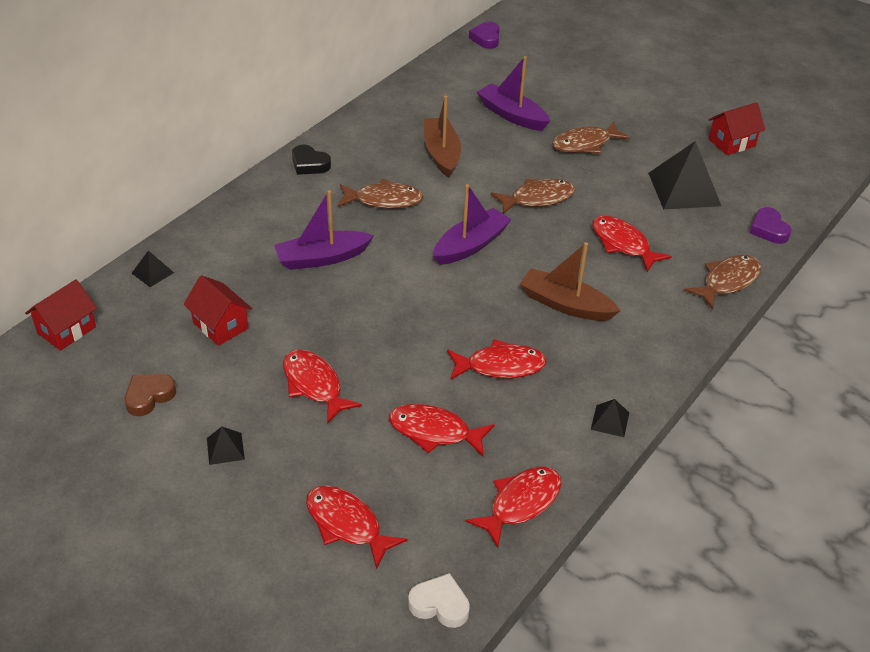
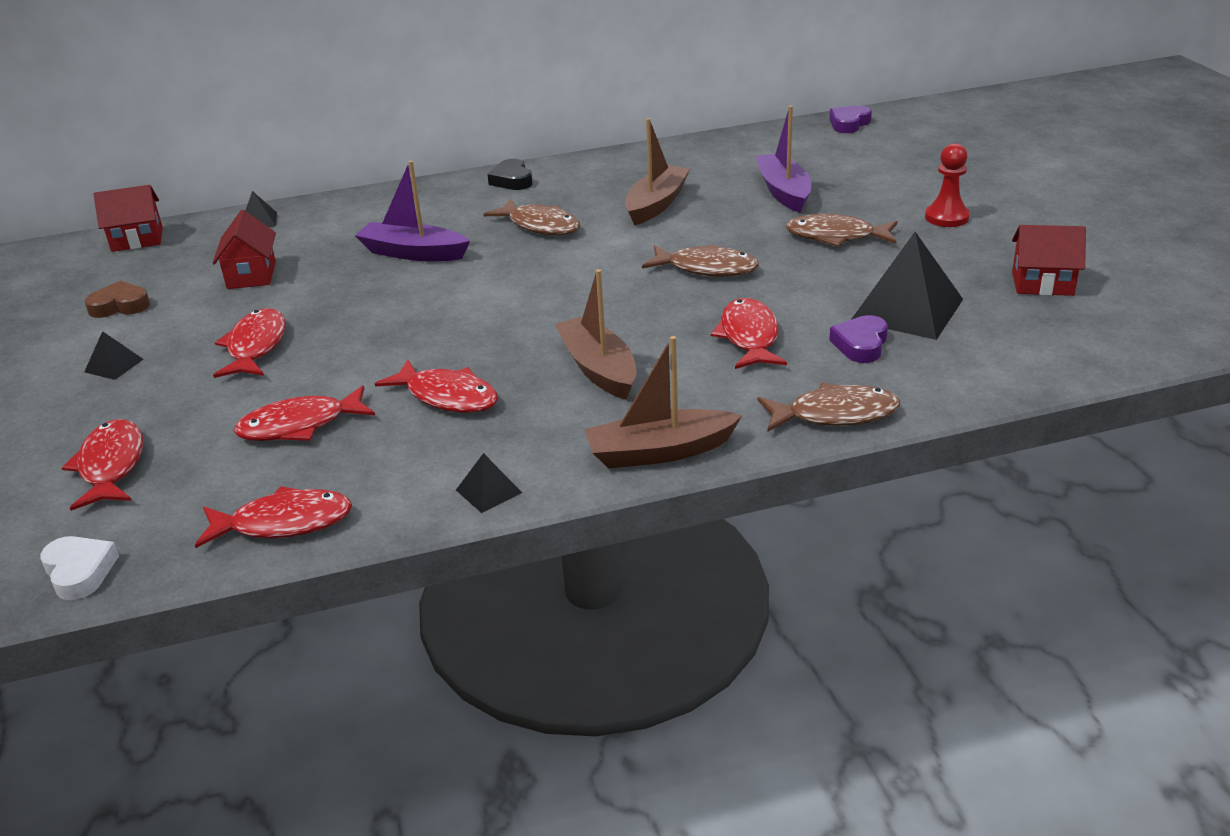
camera: 40 degrees right, 10 degrees down
(434, 432) = (299, 426): red fish -> red fish turned 75 degrees counterclockwise
(470, 245) = (572, 286): purple boat -> none
(630, 106) = (946, 217): none -> red pawn
(668, 349) = (659, 452): none -> brown boat
(768, 229) = (972, 382): purple heart -> purple heart (861, 344)

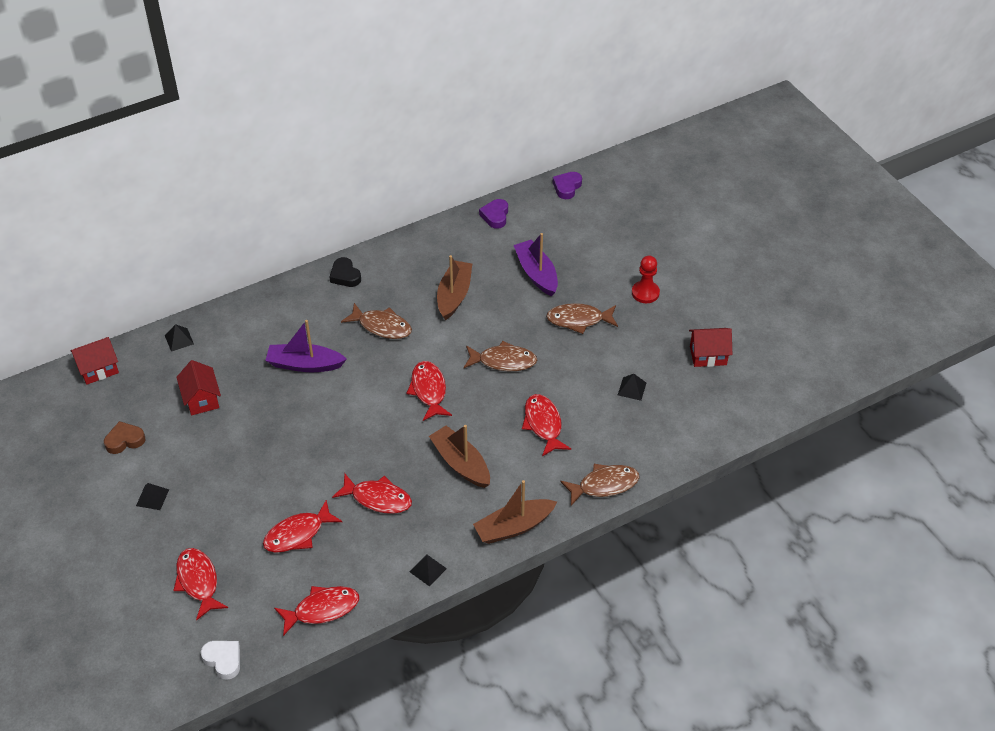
camera: 15 degrees left, 15 degrees up
(255, 346) = (238, 469): red fish -> red fish (429, 390)
(861, 344) = (609, 424): purple heart -> purple heart (495, 216)
(907, 309) = (632, 389): black pyramid -> black pyramid, size x0.46

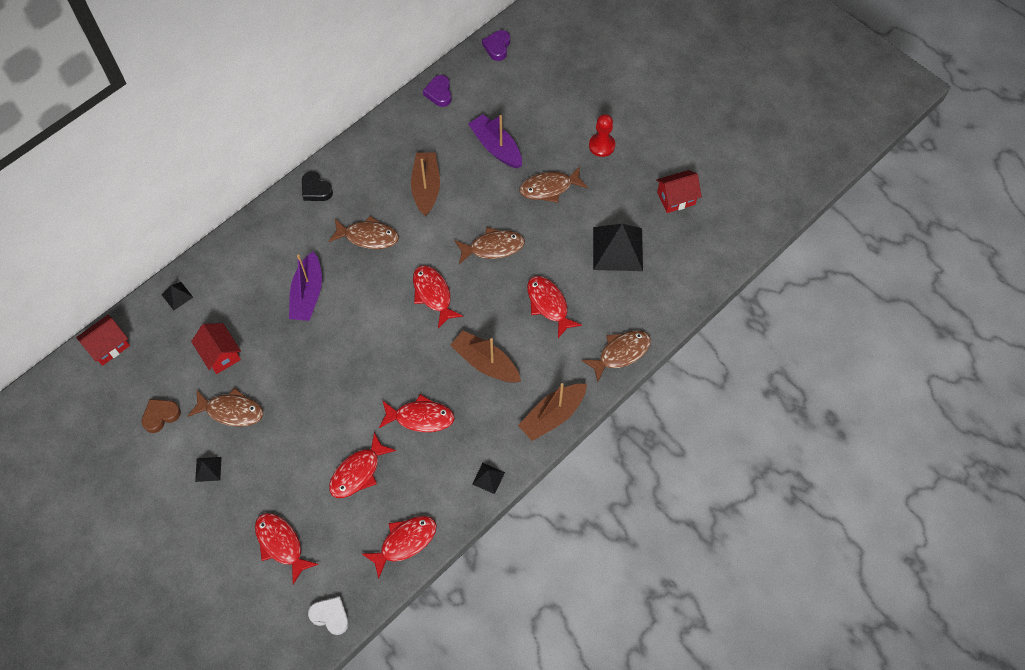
camera: 15 degrees left, 15 degrees up
(194, 451) = (231, 411): none -> brown fish
(304, 364) = (307, 294): purple boat -> purple boat turned 75 degrees counterclockwise
(632, 389) = (617, 249): black pyramid -> black pyramid, size x2.17

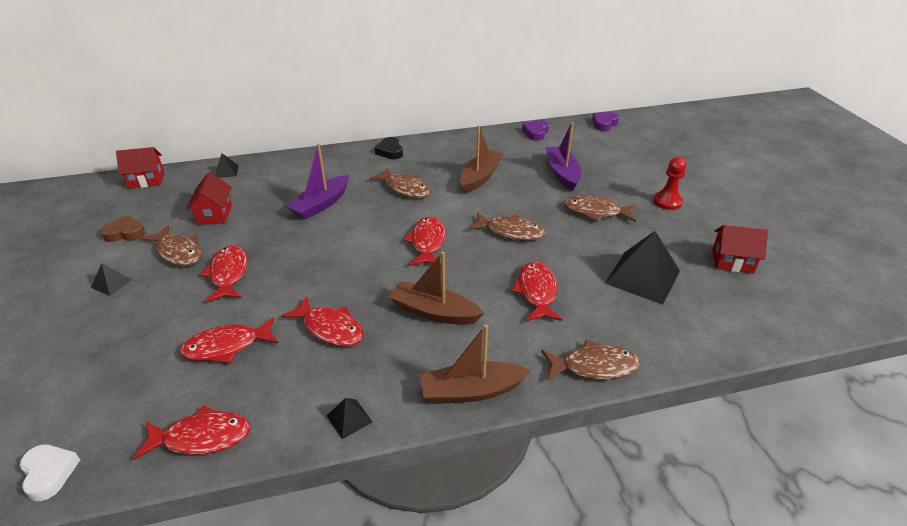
camera: 30 degrees right, 25 degrees down
(281, 544) = (92, 373): red fish -> red fish (228, 274)
(485, 363) = (434, 312): brown boat -> brown boat turned 45 degrees counterclockwise

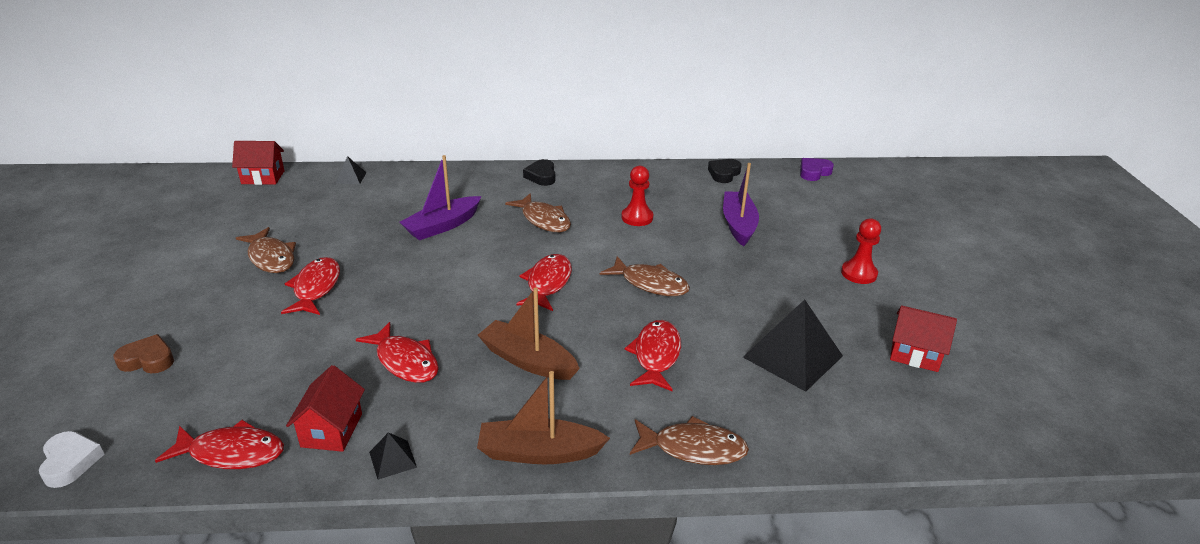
camera: 10 degrees right, 5 degrees down
(111, 283) = (191, 281): black pyramid -> none
(125, 233) = (223, 230): brown heart -> brown heart (148, 360)
(214, 214) = (322, 222): red house -> red house (332, 430)
(226, 347) = (288, 364): red fish -> none
(480, 177) = (637, 217): brown boat -> red pawn
(536, 133) = (724, 174): purple heart -> black heart
(595, 212) = (762, 274): brown fish -> none

